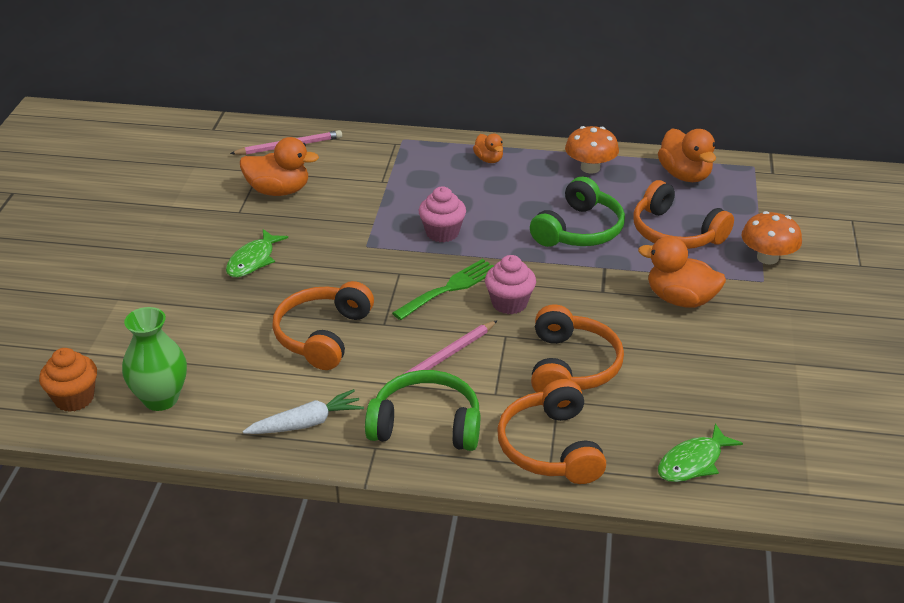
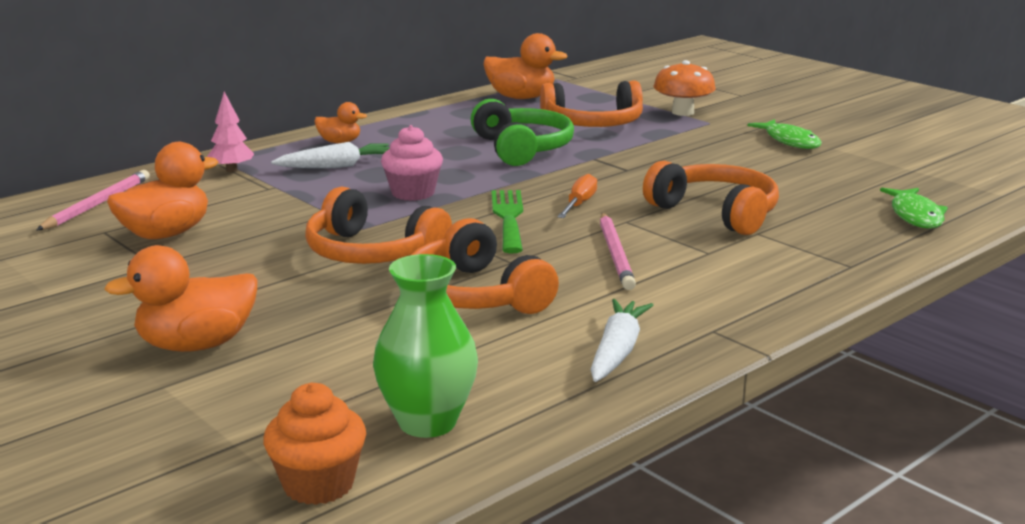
camera: 50 degrees left, 15 degrees down
(253, 260) = (264, 286): green fish -> green fish (790, 141)
(391, 153) = (232, 170): none -> pink tree
(426, 425) = (711, 295): green headphones -> none
(447, 182) = (337, 166): none -> white carrot
(509, 303) = (579, 204): pink cupcake -> orange screwdriver
(551, 447) = (824, 257): orange headphones -> orange headphones (372, 253)
(590, 168) = (440, 118): orange mushroom -> none
(680, 299) = (687, 151): orange duck -> orange duck (196, 345)

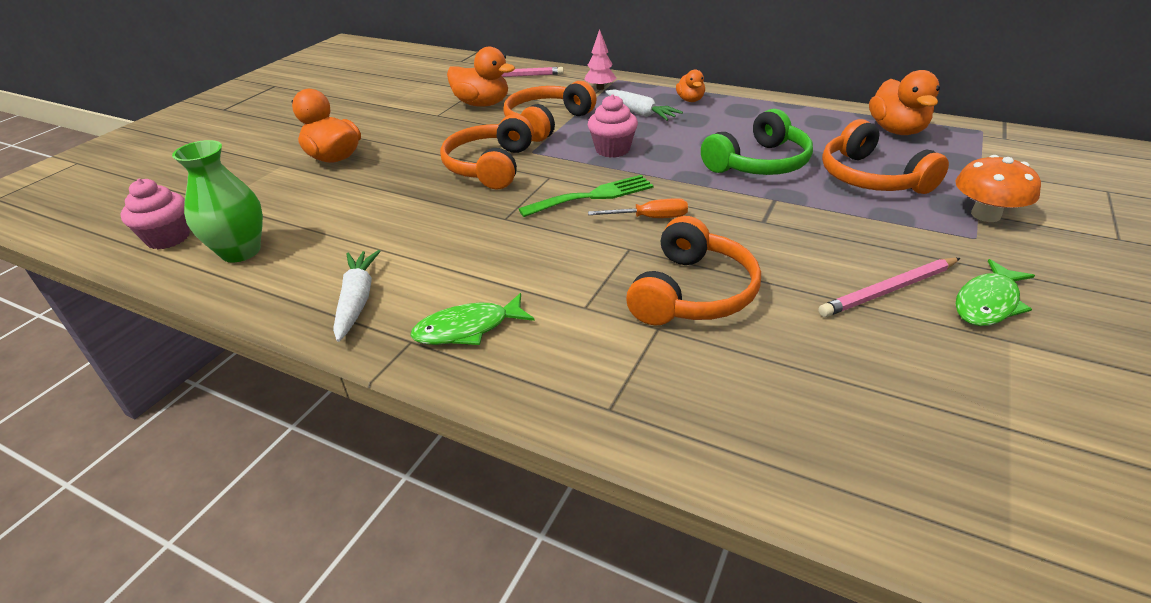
camera: 70 degrees right, 15 degrees up
(318, 484) = (168, 238): orange cupcake -> pink cupcake
(475, 295) = (437, 220): orange headphones -> orange headphones (547, 122)
(616, 254) = (549, 259): pink pencil -> pink pencil (889, 290)
(617, 351) = (357, 300): white carrot -> white carrot turned 90 degrees counterclockwise
(915, 216) = (819, 448): green fish -> green fish (467, 329)

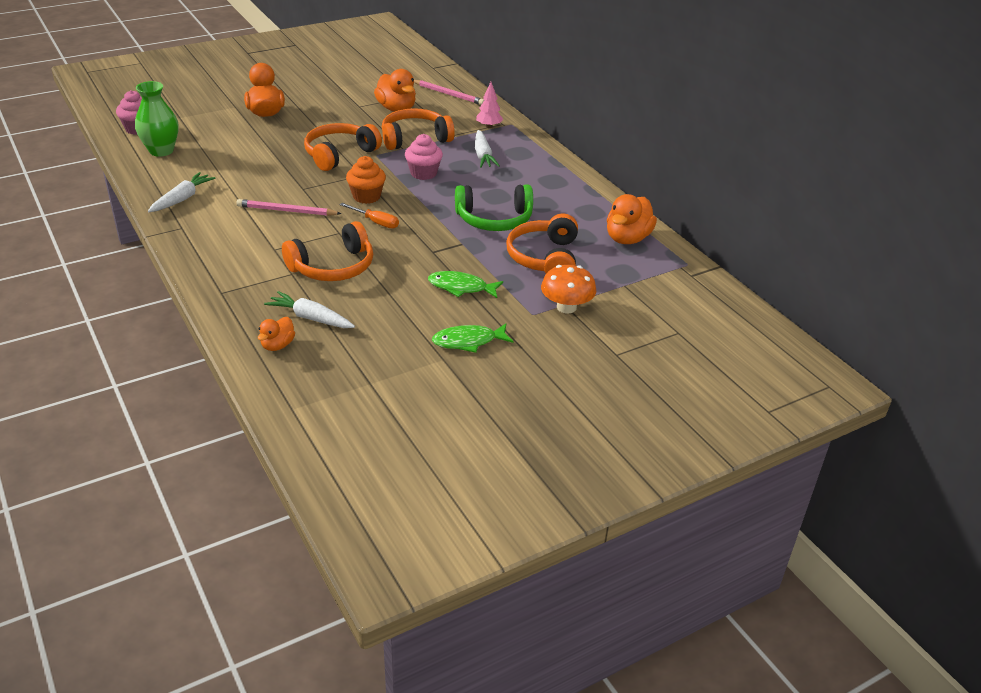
camera: 30 degrees right, 0 degrees up
(467, 329) = (211, 234): green fish -> green fish (461, 287)
(593, 196) = (366, 196): green fork -> orange cupcake
(690, 100) = (532, 160): orange duck -> orange duck (277, 345)
(783, 377) = (311, 318): none -> white carrot
(889, 290) = (430, 312): pink pencil -> pink pencil (286, 211)

